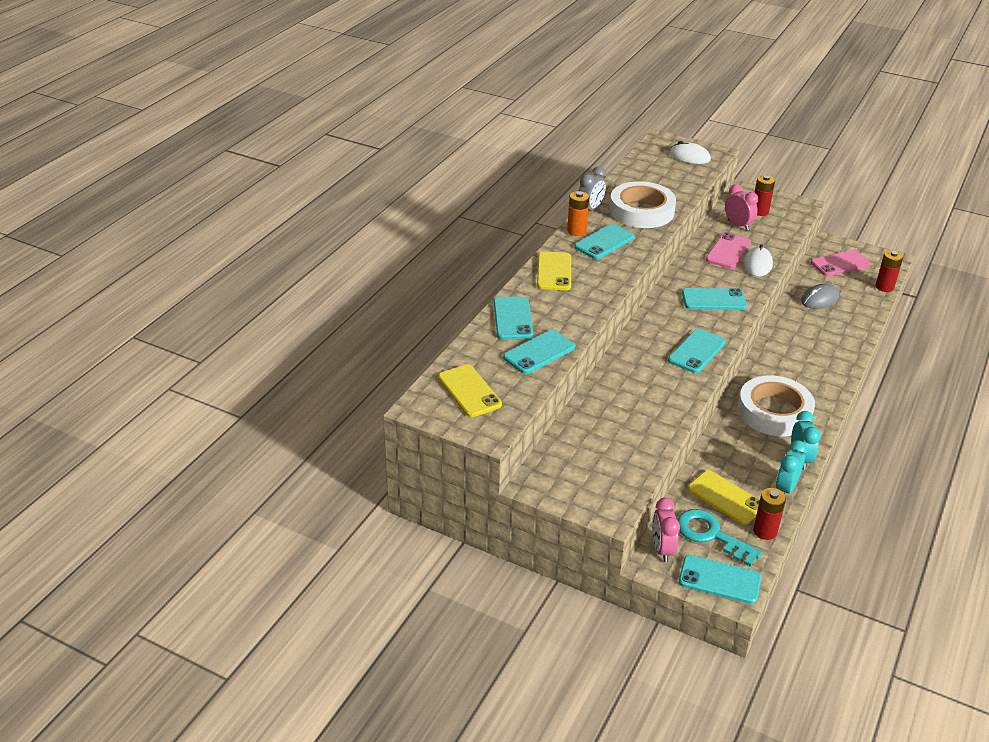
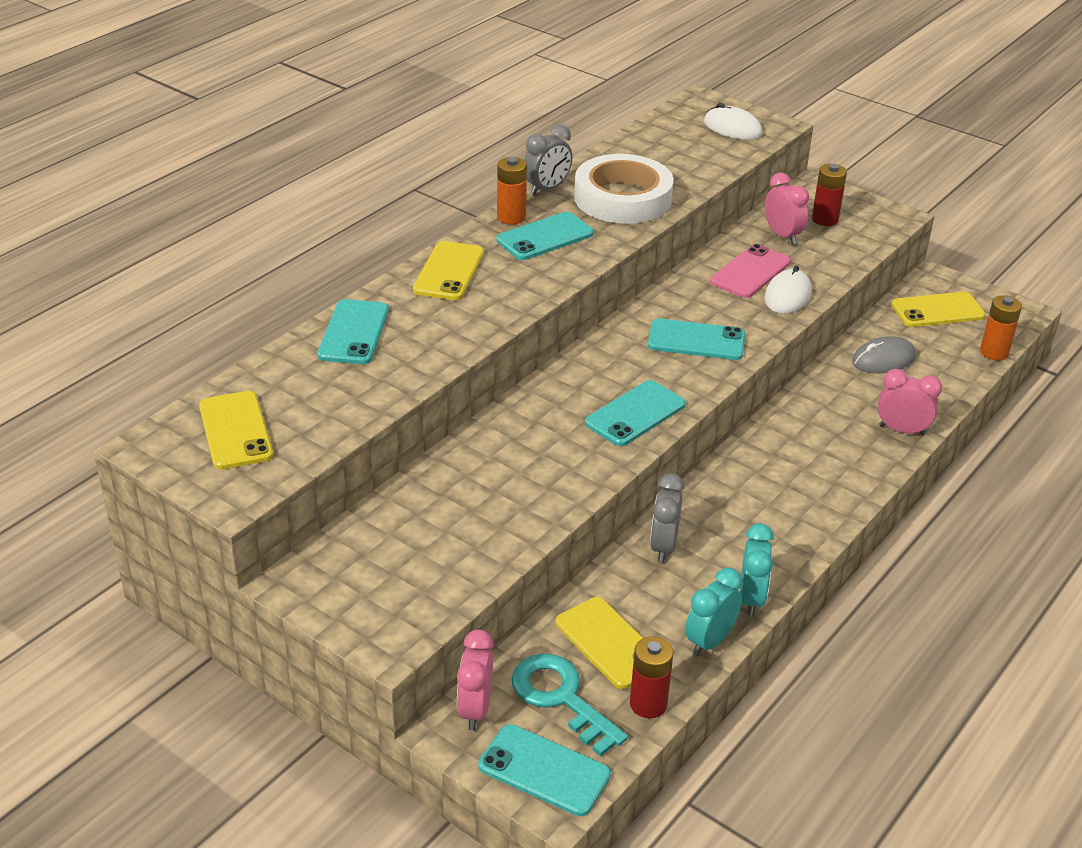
camera: 10 degrees right, 0 degrees up
(539, 352) = (367, 386): turquoise phone -> none
(733, 434) = (663, 546): none -> grey clock
(774, 412) = (741, 521): white tape -> none
(840, 264) = (937, 310): pink phone -> yellow phone
(848, 343) = (902, 430): none -> pink clock
(884, 287) = (994, 352): red battery -> orange battery

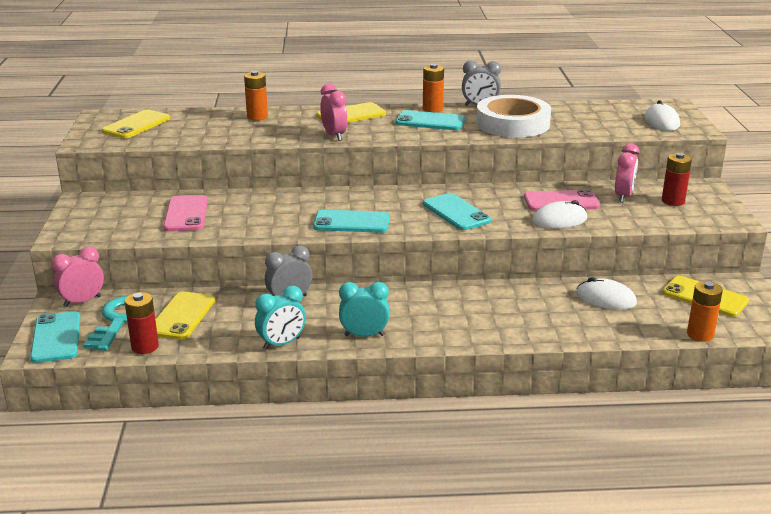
camera: 50 degrees right, 10 degrees down
(354, 332) = (257, 117): turquoise phone -> orange battery
(457, 516) = (186, 214): none -> pink phone
(709, 641) = (224, 345): turquoise clock -> turquoise clock (364, 335)
(883, 359) = (605, 298): grey mouse -> white mouse
(902, 430) = (539, 332): pink clock -> pink clock (334, 135)

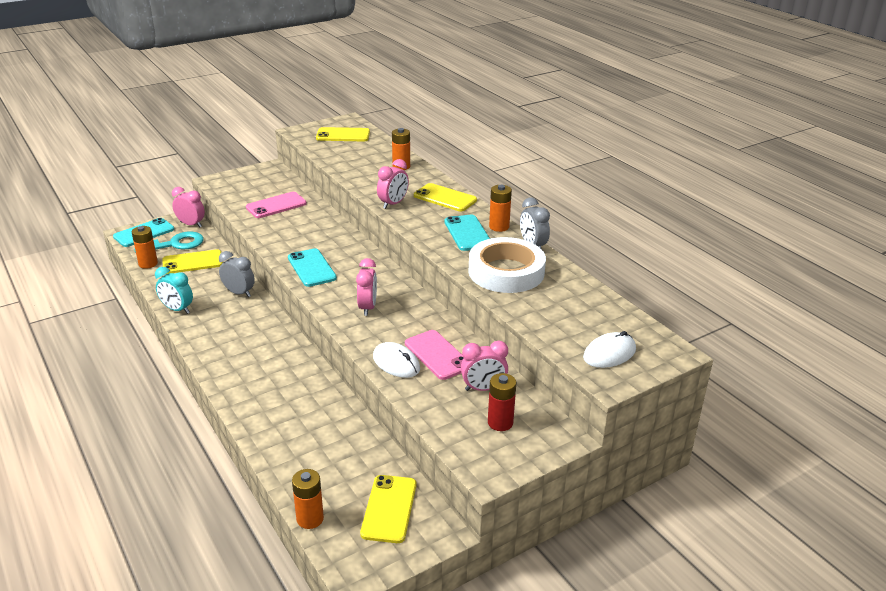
camera: 60 degrees right, 5 degrees up
(145, 347) = (148, 264): red battery -> orange battery
(364, 335) = (206, 338): turquoise clock -> none
(456, 212) = (367, 307): turquoise phone -> pink clock
(605, 298) = (342, 444): white mouse -> none

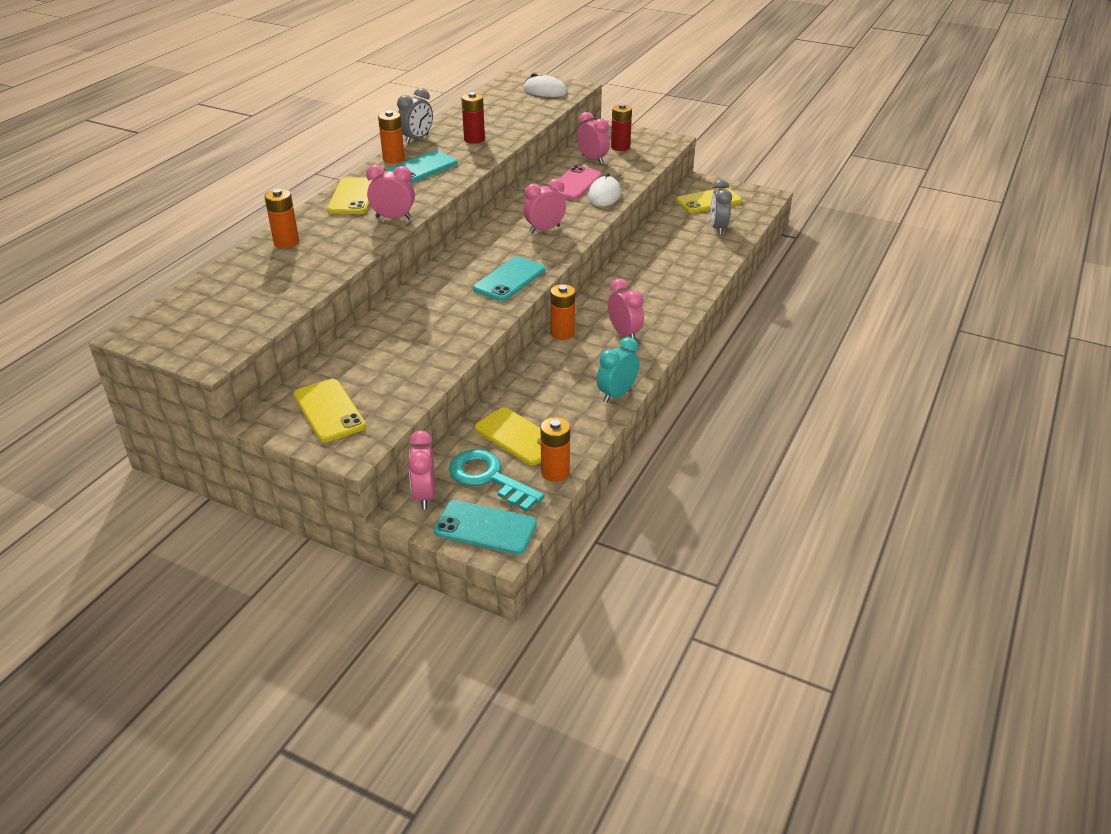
camera: 120 degrees left, 5 degrees up
(177, 309) = (616, 394): turquoise clock -> turquoise clock turned 135 degrees counterclockwise
(234, 341) = (624, 333): none -> pink clock
(239, 293) = (545, 369): grey clock -> grey clock (718, 228)
(276, 205) = (388, 360): pink phone -> none
(310, 519) = (753, 221): orange battery -> orange battery (562, 333)
(343, 135) = (203, 315): yellow phone -> yellow phone (329, 411)
(506, 272) = (474, 139): white tape -> red battery

